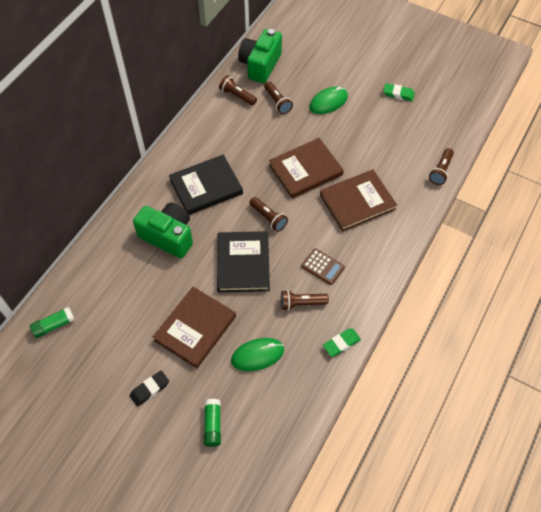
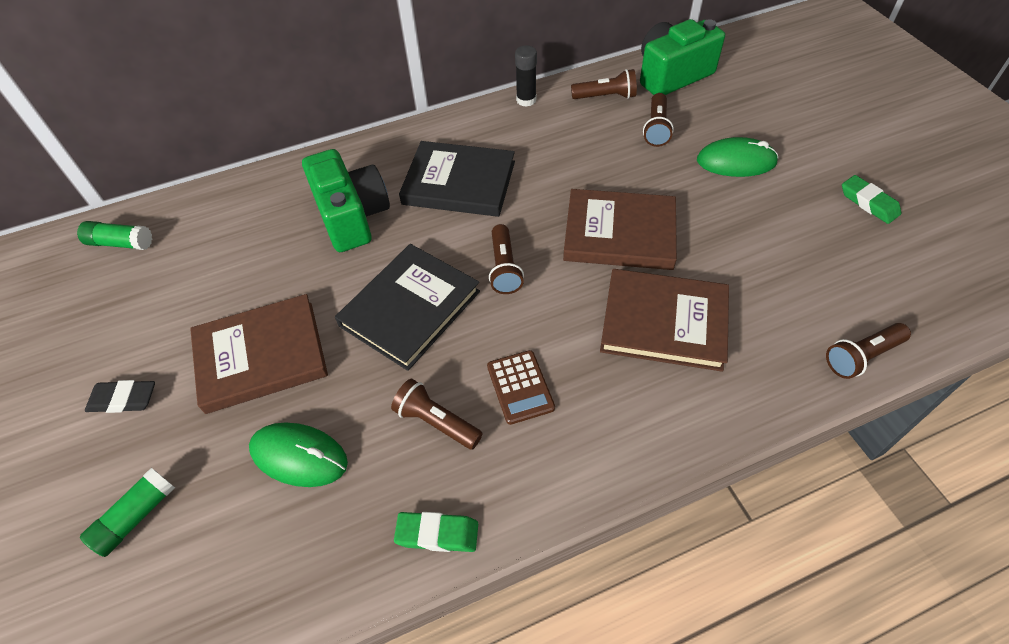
camera: 40 degrees right, 5 degrees down
(197, 119) = (526, 100): none -> black glue stick
(237, 96) = (605, 97): brown flashlight -> brown flashlight turned 105 degrees clockwise

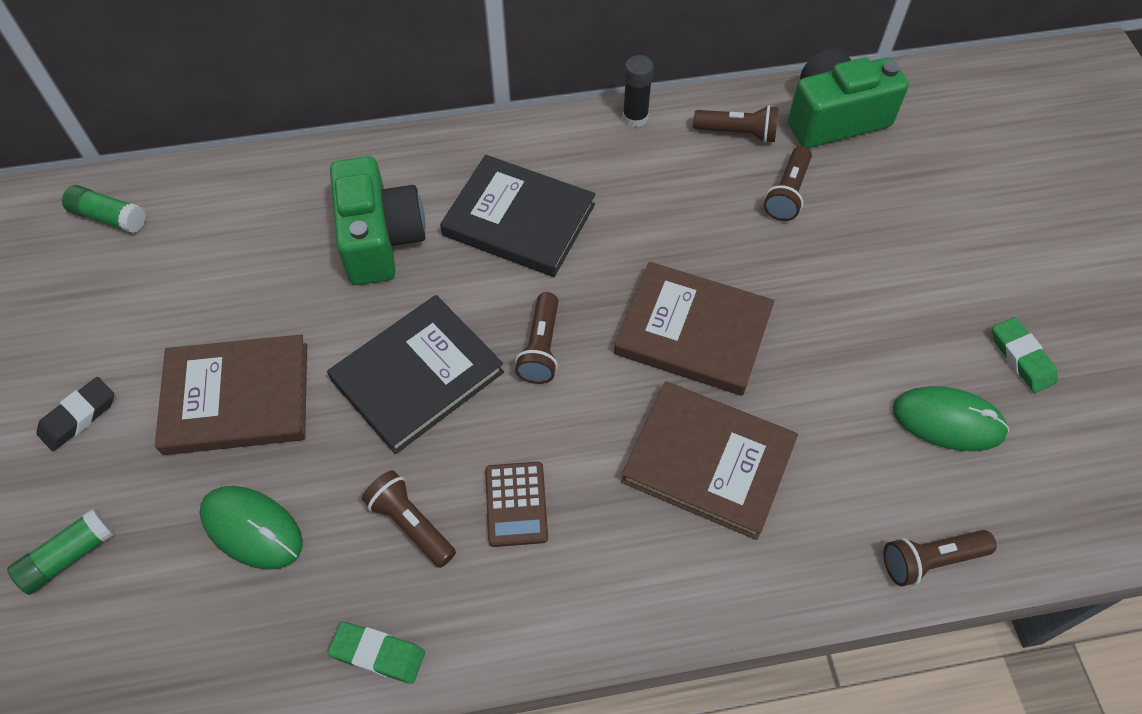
camera: 10 degrees right, 5 degrees up
(123, 399) = (79, 417): black eraser -> black eraser turned 60 degrees counterclockwise
(736, 161) = (873, 263): green mouse -> green mouse (948, 421)

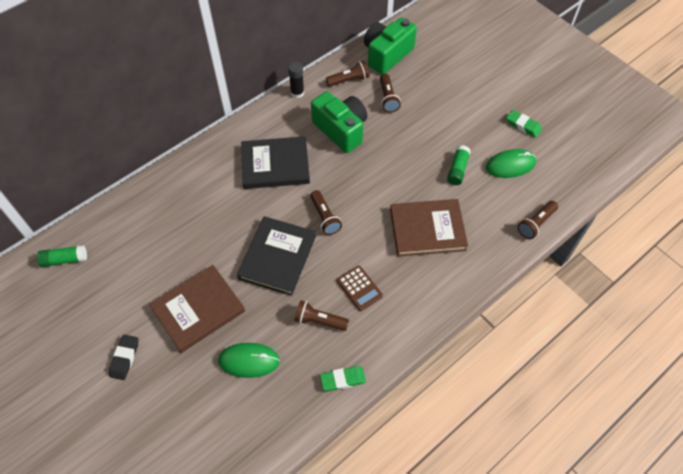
camera: 30 degrees left, 0 degrees up
(68, 556) = (169, 420): green glue stick -> green glue stick (457, 169)
(380, 239) = (215, 204): green camera -> green camera (341, 130)
(693, 332) = (386, 178): brown book -> none

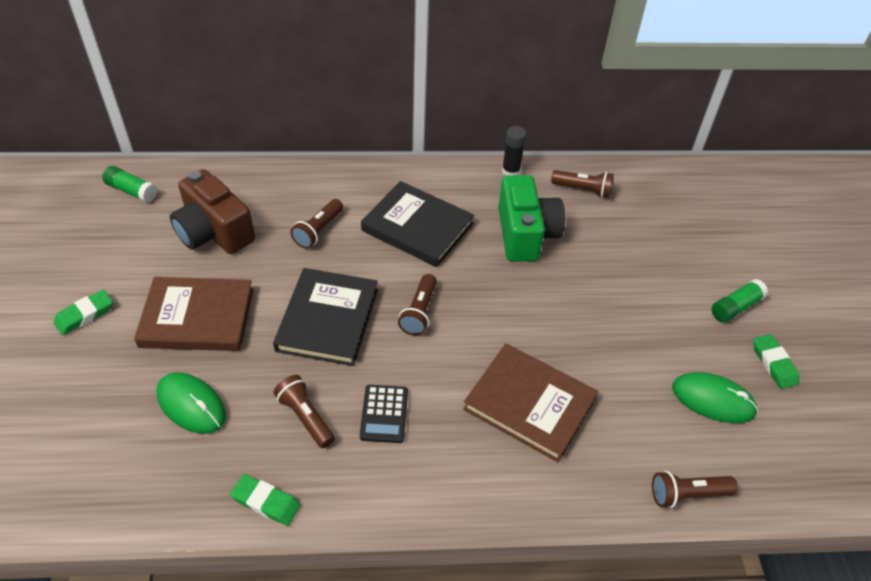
camera: 35 degrees right, 10 degrees down
(125, 358) = (84, 315): black eraser -> green eraser
(152, 250) = (214, 232): none -> brown camera
(277, 257) = (327, 319): black book -> black book turned 45 degrees counterclockwise
(359, 288) = (384, 414): brown calculator -> black calculator
(387, 55) = (654, 188): green camera -> none
(388, 98) = (614, 233): brown flashlight -> brown flashlight (318, 231)
(457, 169) = (633, 361): green glue stick -> green glue stick (735, 307)

